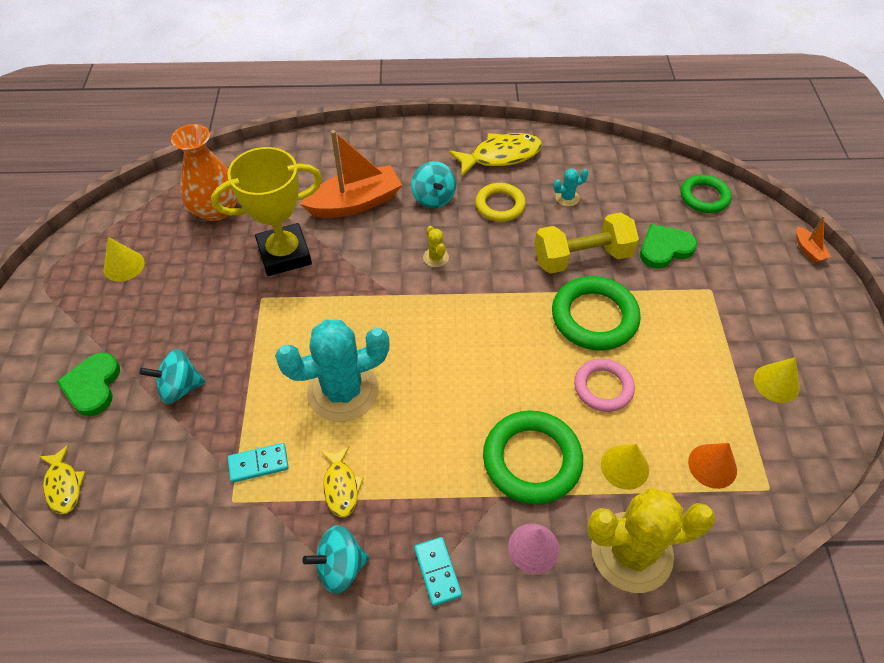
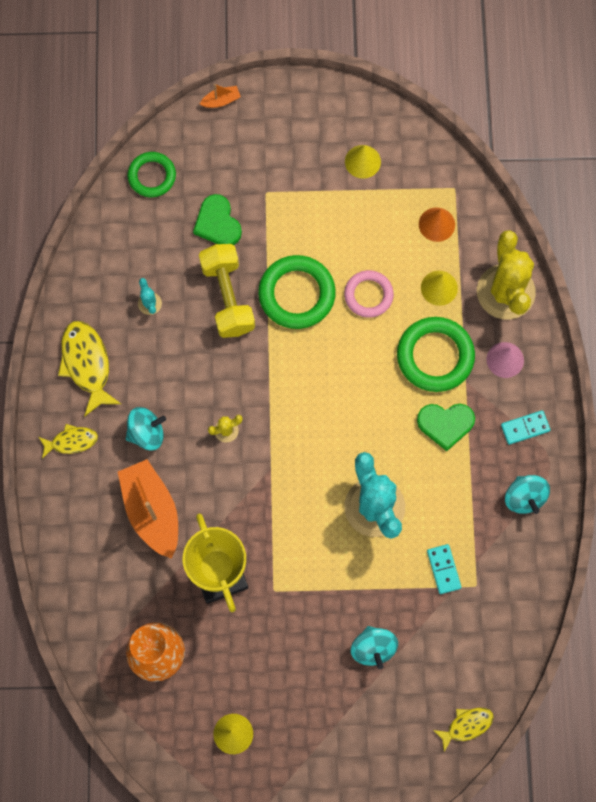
camera: 90 degrees left, 20 degrees up
(93, 386) = (372, 727): green heart -> green heart (445, 424)
(341, 486) = (461, 502): yellow fish -> yellow fish (71, 441)
(500, 205) = (158, 368): yellow ring -> none

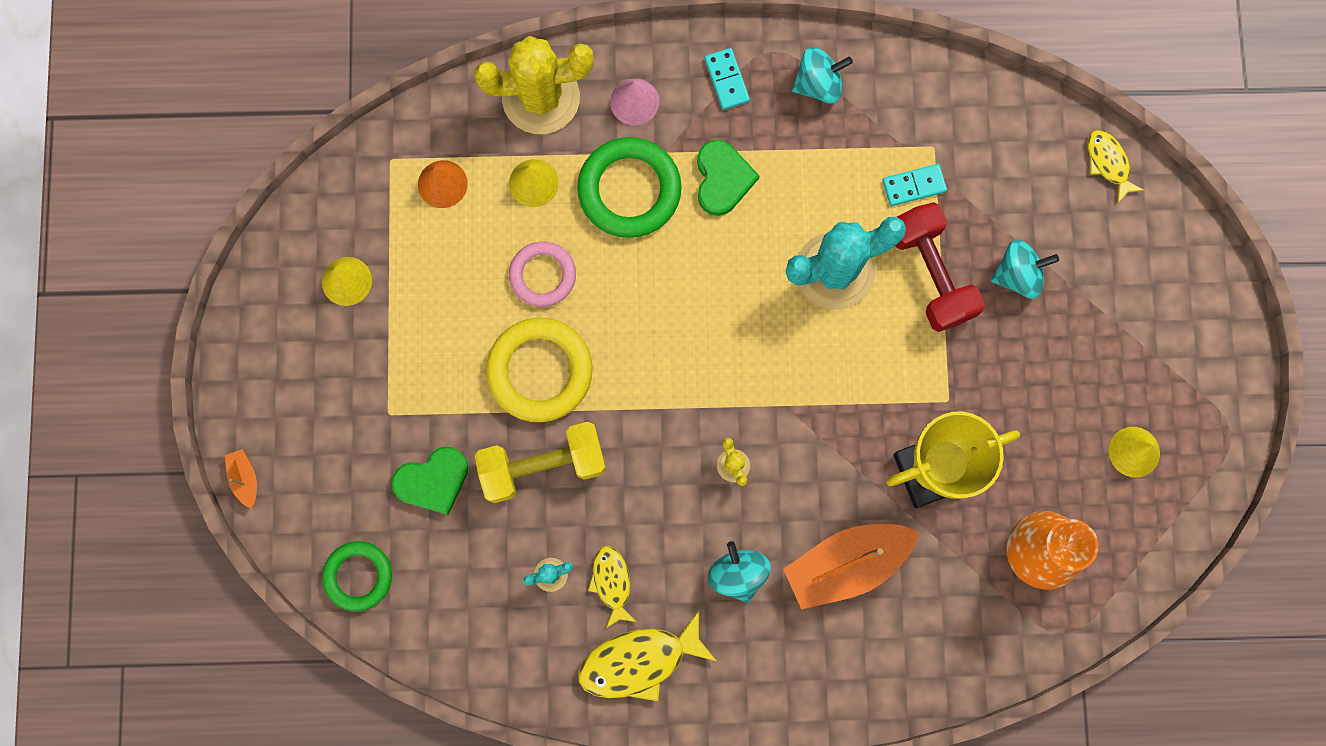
camera: 90 degrees left, 5 degrees up
(71, 441) = (751, 679): yellow fish -> yellow fish (612, 583)
(296, 294) = (540, 371): green ring -> yellow ring
(373, 580) = (930, 274): none -> red dumbbell

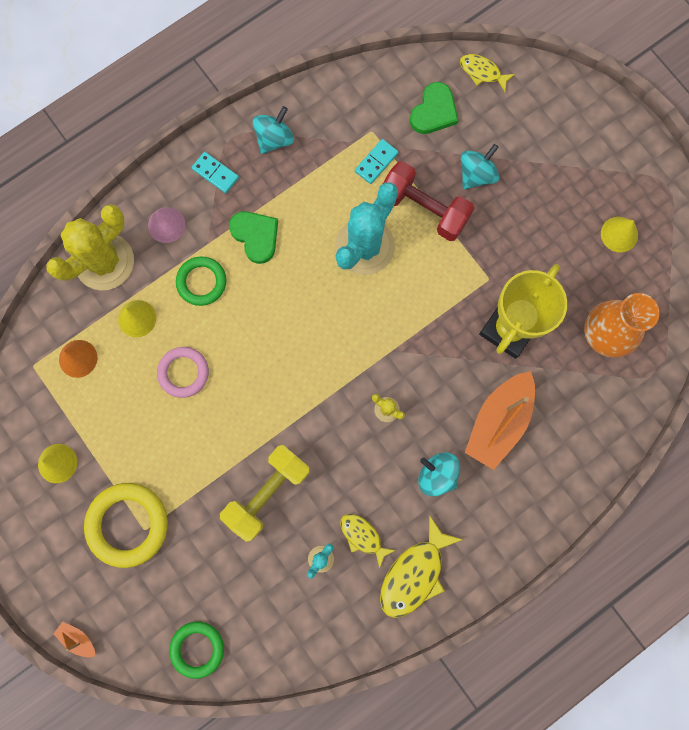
camera: 35 degrees left, 0 degrees up
(433, 481) = (203, 552): green heart -> green heart (434, 111)
(540, 371) = (224, 434): yellow ring -> yellow ring (128, 524)
(629, 190) = (201, 282): green ring -> green ring, size x0.64

